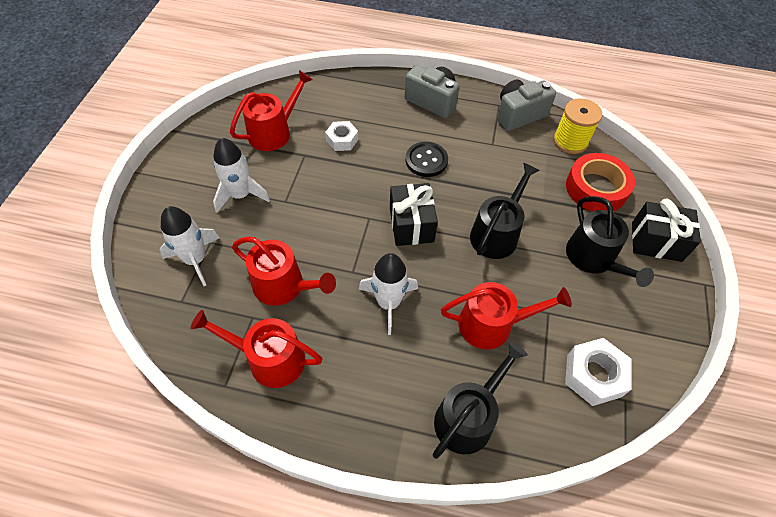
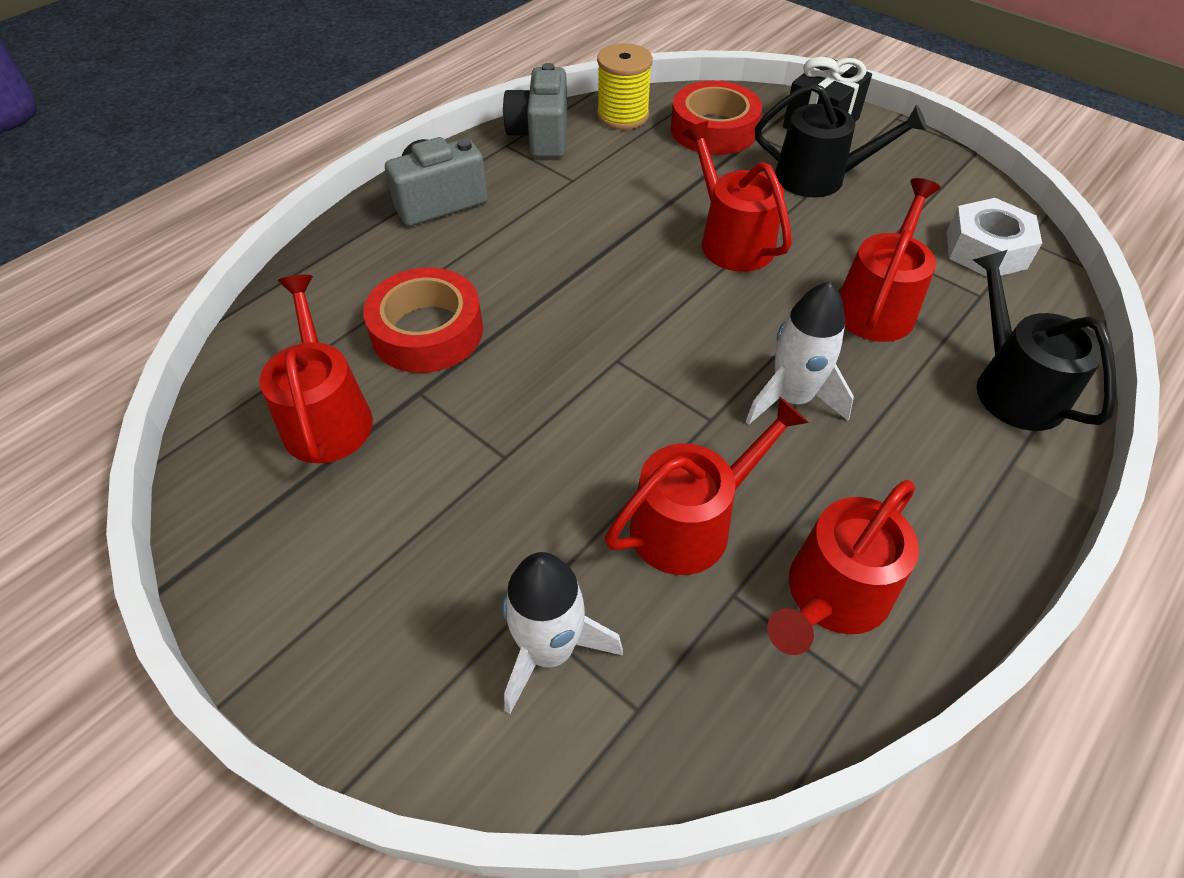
camera: 60 degrees left, 5 degrees down
(241, 195) = (440, 520): white rocket -> none
(342, 140) = (427, 331): white nut -> red tape
(411, 225) = (662, 317): black gift -> none
(426, 160) = (550, 254): black button -> none
(496, 233) = (731, 240): black watering can -> red watering can

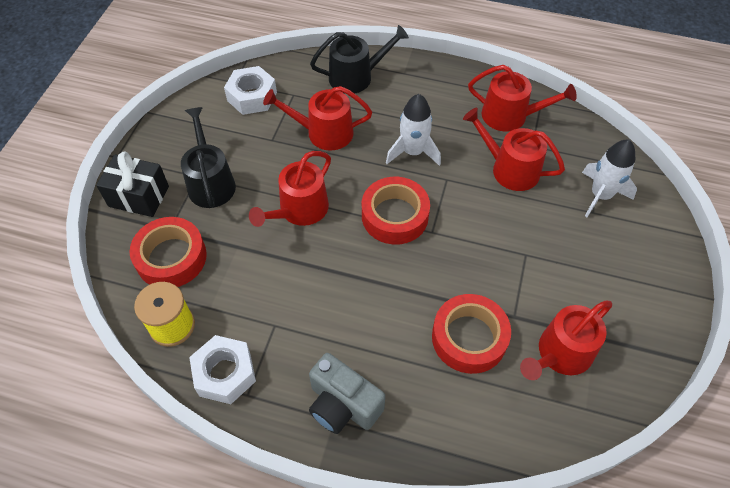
camera: 115 degrees left, 5 degrees up
(541, 136) = (225, 373): grey camera -> white nut
(669, 329) = (395, 216): none -> red tape
(1012, 387) = (356, 77): black watering can -> black watering can turned 150 degrees counterclockwise

